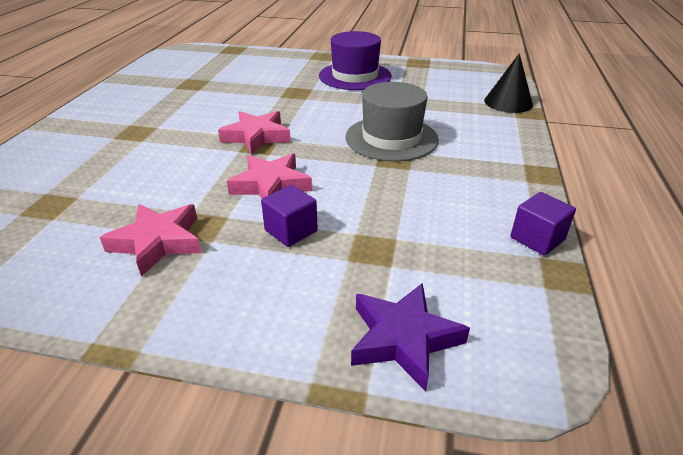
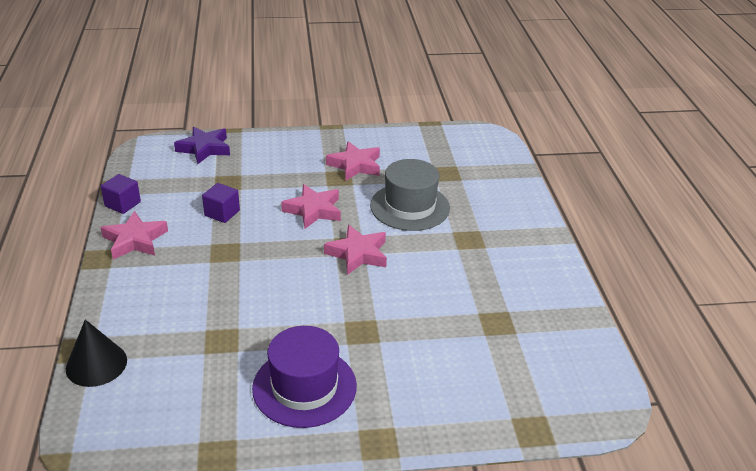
camera: 160 degrees right, 0 degrees up
(291, 231) = (281, 183): purple cube -> purple cube (222, 213)
(391, 138) = (232, 275): grey hat -> grey hat (410, 207)
(503, 186) = (135, 240): none -> pink star

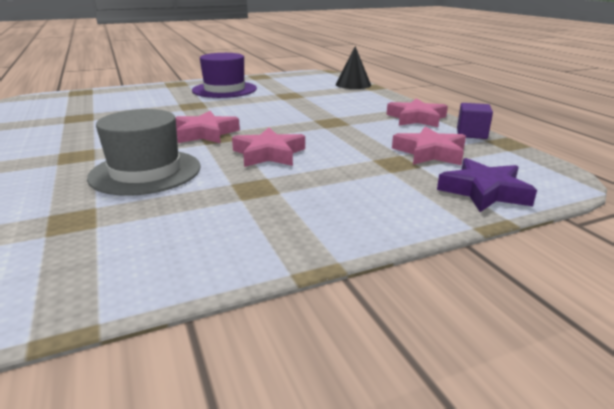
camera: 165 degrees right, 10 degrees down
(222, 213) = (366, 140): purple cube -> none
(355, 165) = (235, 206): pink star -> pink star (430, 153)

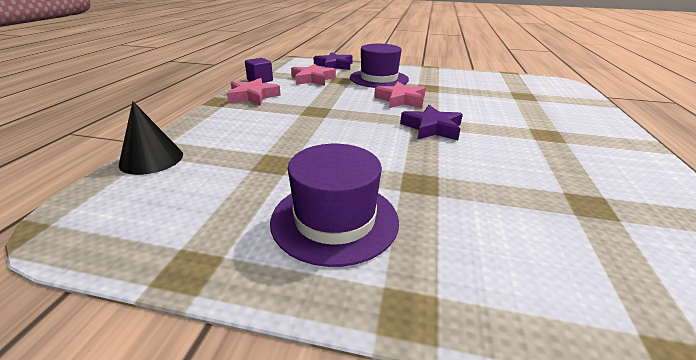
camera: 145 degrees left, 5 degrees up
(145, 172) = (487, 108): grey hat -> none
(205, 133) = (432, 128): pink star -> purple star
(353, 182) = (379, 79): none -> purple hat

